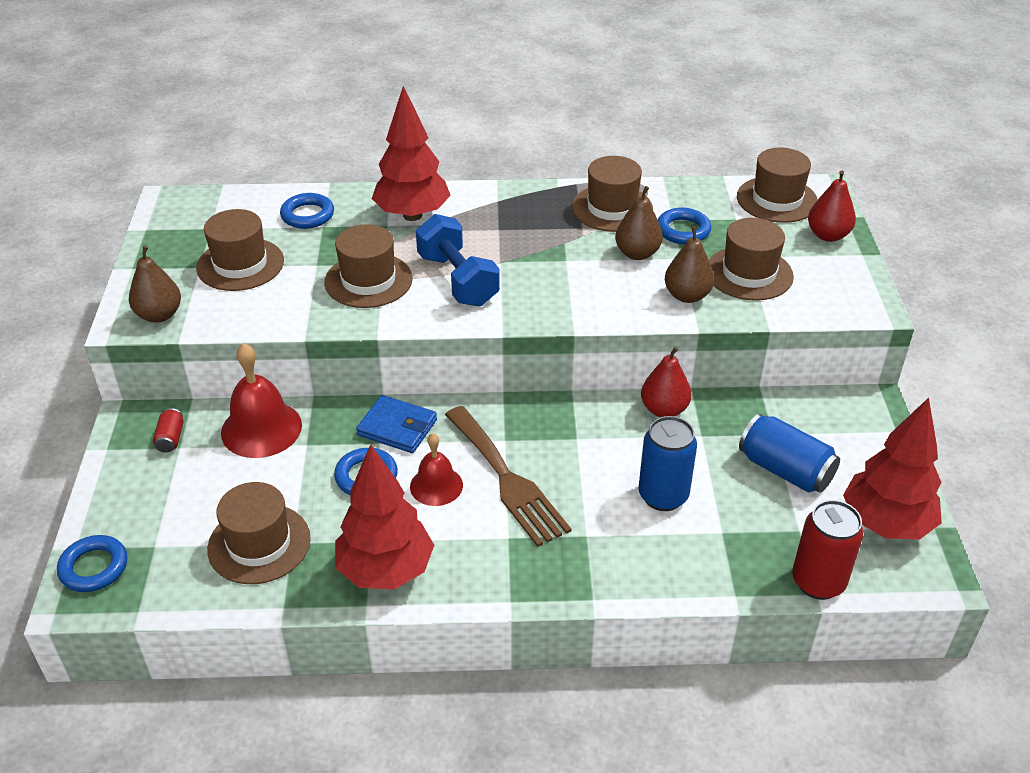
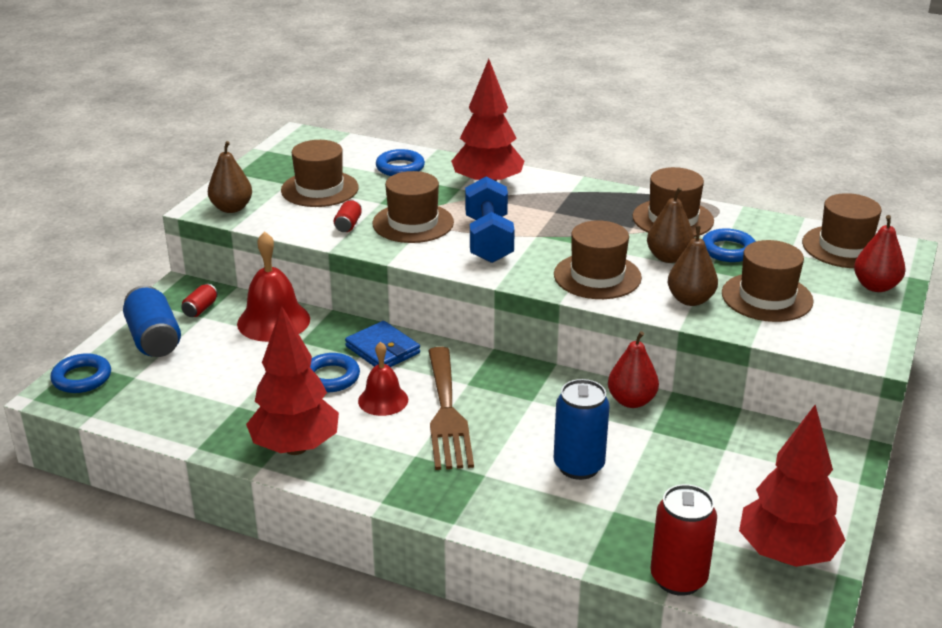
camera: 25 degrees right, 10 degrees down
(259, 544) = (212, 399): brown hat -> brown hat (597, 276)
(302, 301) = (348, 225): none -> red can
(785, 470) = (714, 481): blue can -> blue can (154, 339)

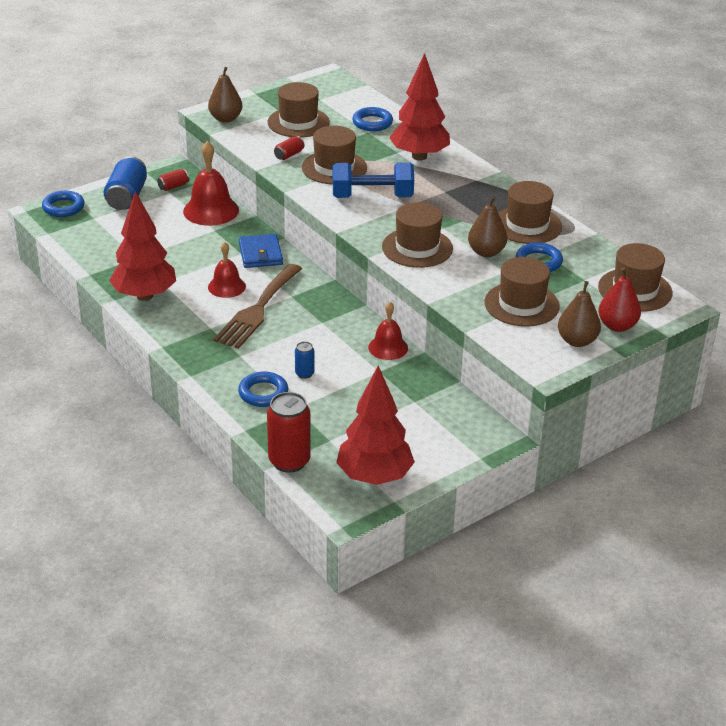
camera: 30 degrees right, 5 degrees up
(330, 377) = (209, 260): blue ring -> blue ring (263, 393)
(488, 240) = (372, 197): blue dumbbell -> blue dumbbell turned 60 degrees clockwise
(578, 466) = (304, 373): blue can -> blue can, size x0.49
(631, 401) = (388, 347): red pear -> red bell
(690, 300) = (463, 287): brown pear -> brown pear (577, 341)

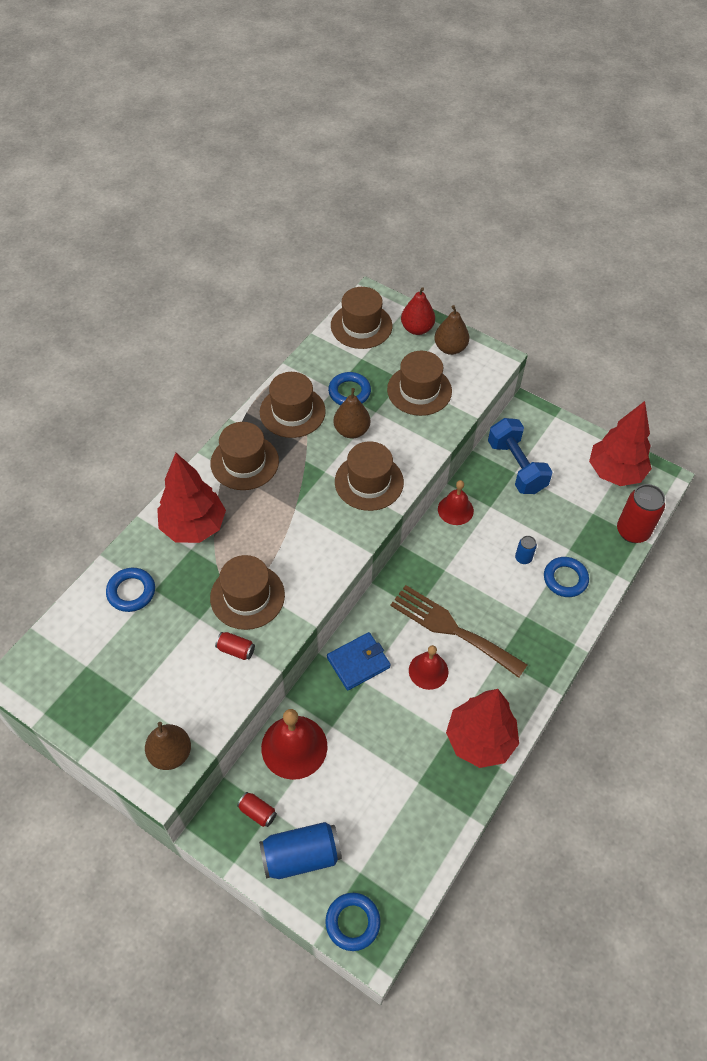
camera: 110 degrees left, 20 degrees up
(257, 309) = (452, 629): brown fork -> brown fork turned 150 degrees counterclockwise
(298, 122) = (154, 668): brown hat -> brown hat (244, 462)
(372, 197) = (293, 543): blue dumbbell -> blue dumbbell (516, 466)

